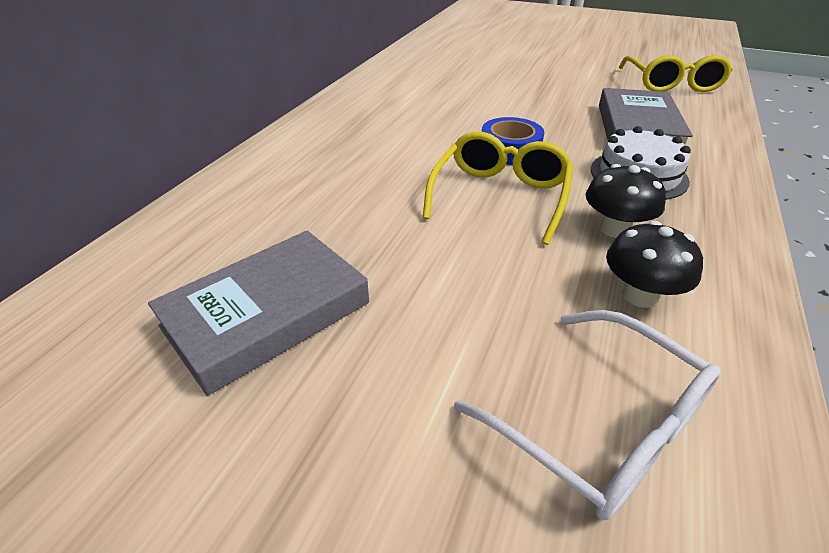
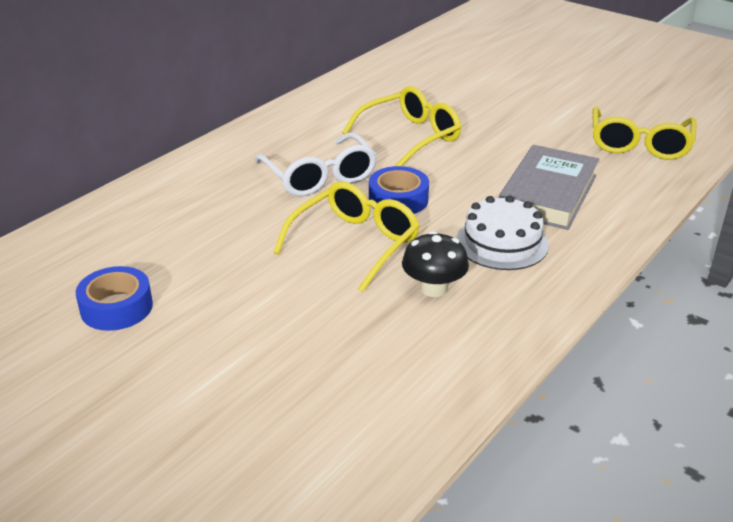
camera: 15 degrees right, 5 degrees down
(267, 314) = (116, 307): grey book -> blue tape
(479, 98) = (410, 137): none -> yellow glasses
(601, 426) = (303, 419): white glasses -> white glasses (320, 177)
(640, 295) = (407, 343): black mushroom -> none

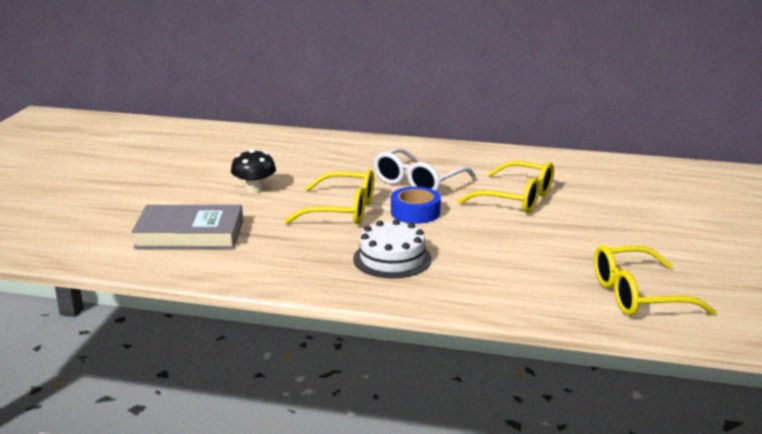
camera: 65 degrees right, 10 degrees down
(116, 307) = (220, 166): blue tape -> none
(433, 288) = (309, 245): black mushroom -> black mushroom (254, 189)
(548, 194) = (488, 265): grey book -> grey book (190, 234)

